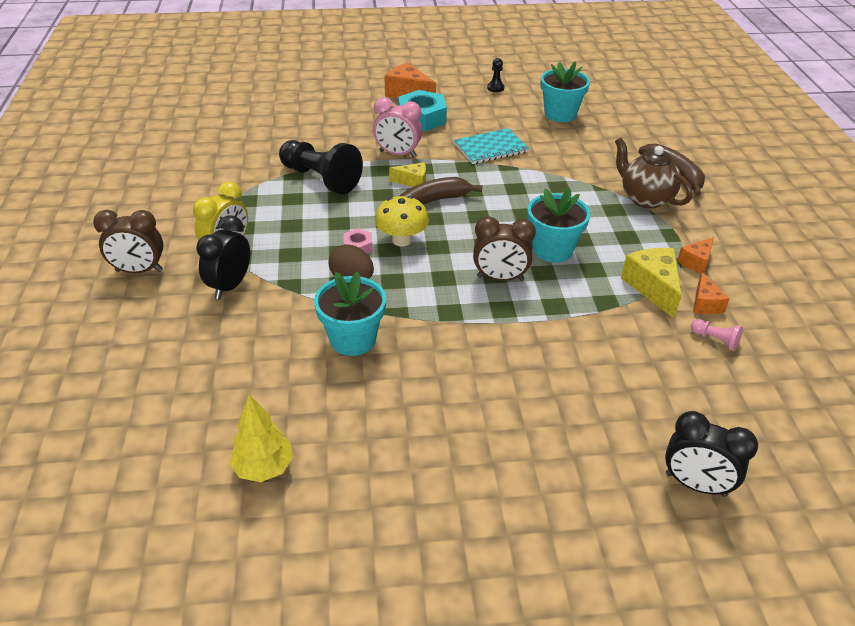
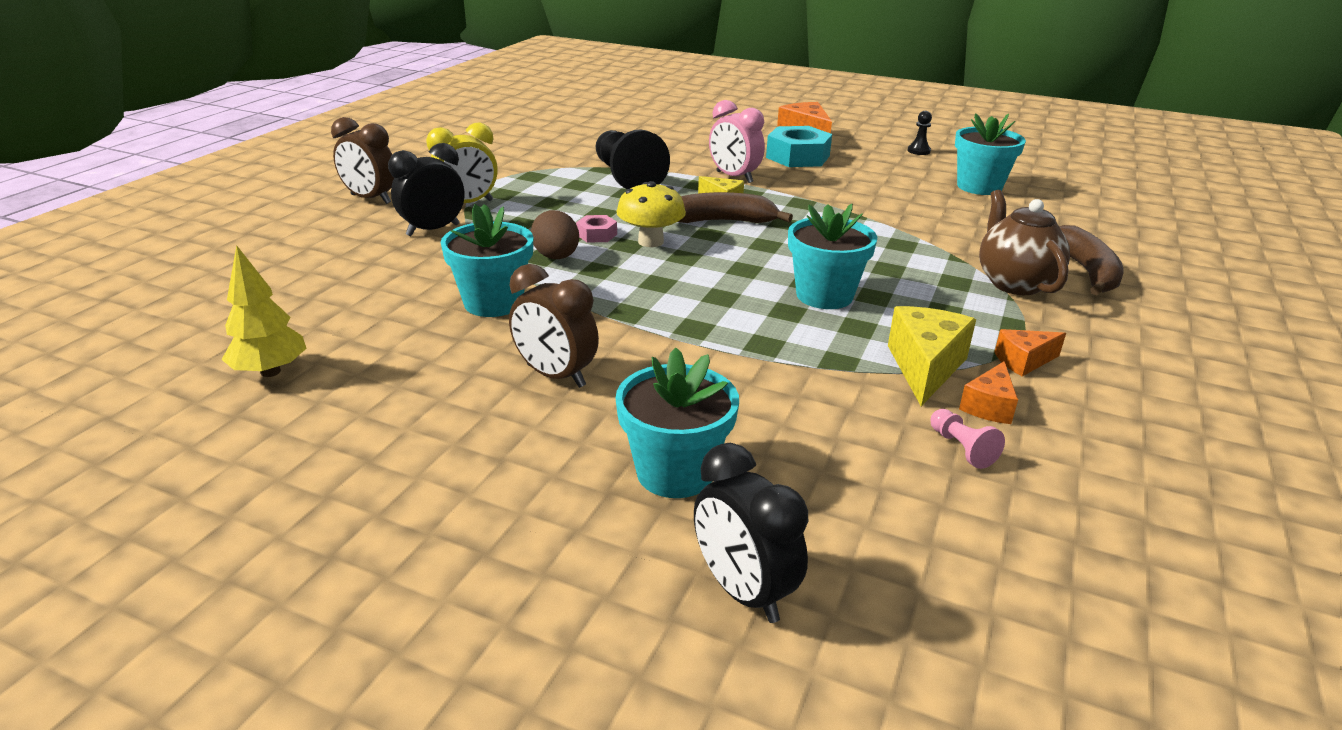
camera: 30 degrees right, 10 degrees down
(490, 148) = (851, 195): turquoise notebook -> none
(500, 278) = (725, 301): brown clock -> brown clock (555, 376)
(595, 425) = (675, 472): none -> turquoise flower pot

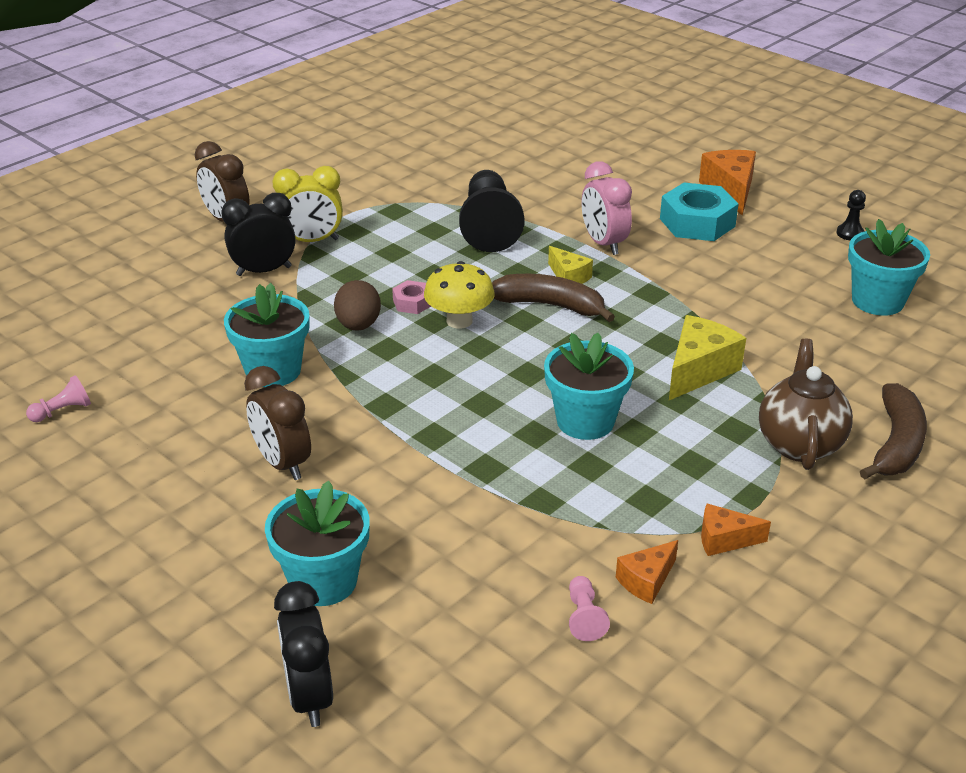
camera: 20 degrees right, 5 degrees up
(270, 372) = (63, 411): yellow tree -> pink pawn
(925, 367) = (620, 525): yellow cheese -> yellow cheese (698, 370)

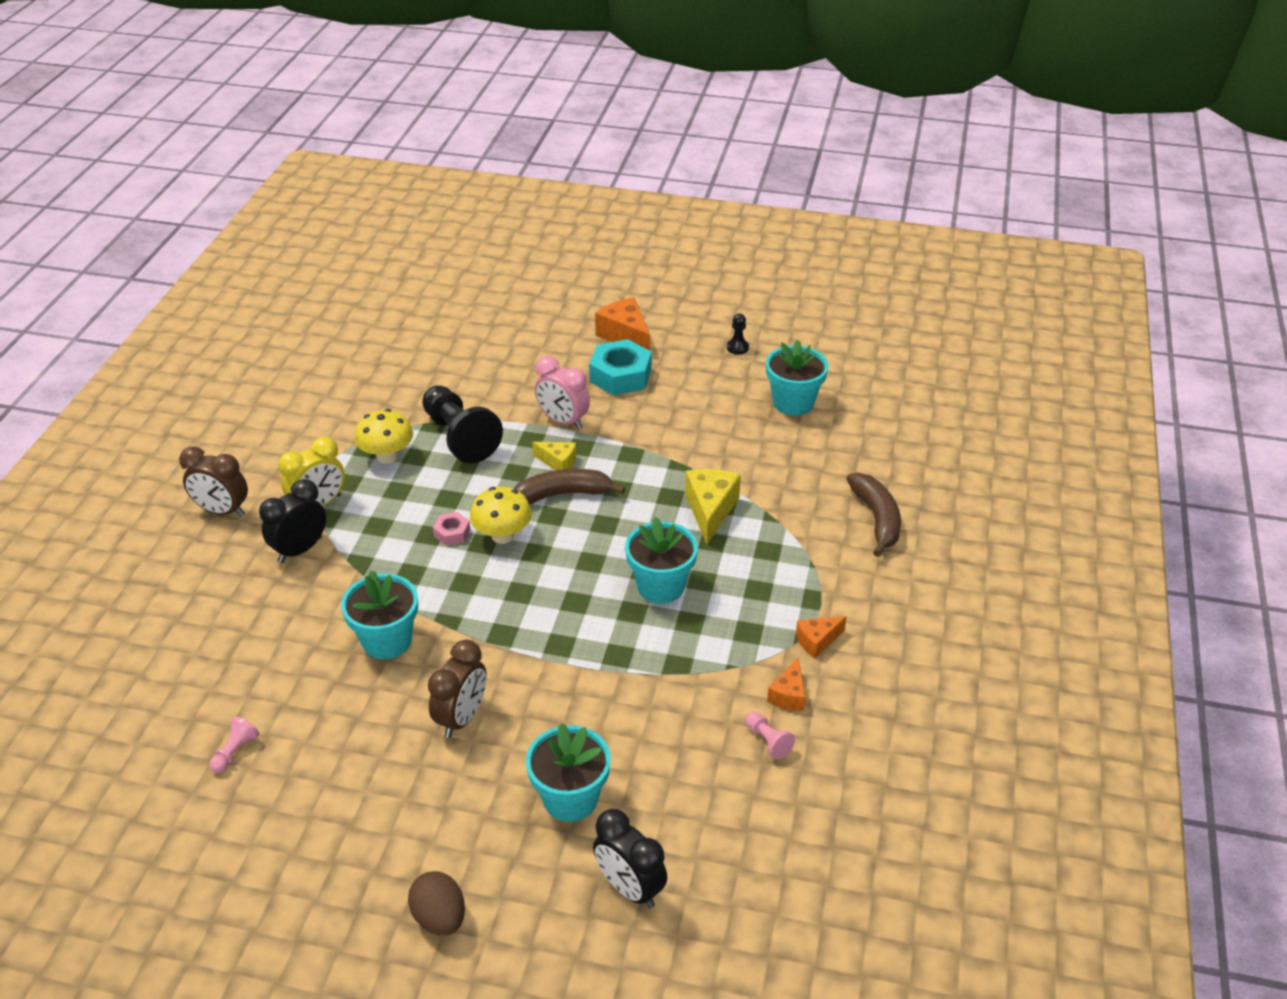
camera: 30 degrees left, 5 degrees up
(282, 463) = (462, 718): brown clock -> brown clock turned 90 degrees counterclockwise
(358, 325) = (424, 571): brown egg -> brown egg (440, 918)
(407, 222) = (387, 456): none -> yellow mushroom
(799, 444) = (816, 544): brown teapot -> none

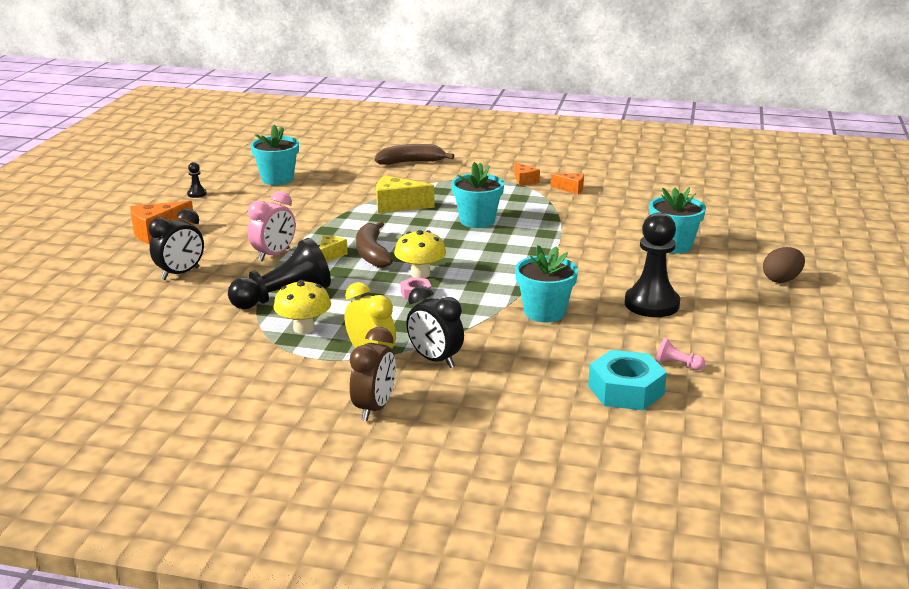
camera: 90 degrees left, 15 degrees down
(390, 747) = (651, 304): none -> black pawn
(462, 718) = (616, 281): brown clock -> none
(620, 376) = (217, 234): turquoise nut -> turquoise nut (626, 390)
(630, 888) = (731, 229): black clock -> black clock (180, 274)
(768, 741) = (609, 195): pink pawn -> none

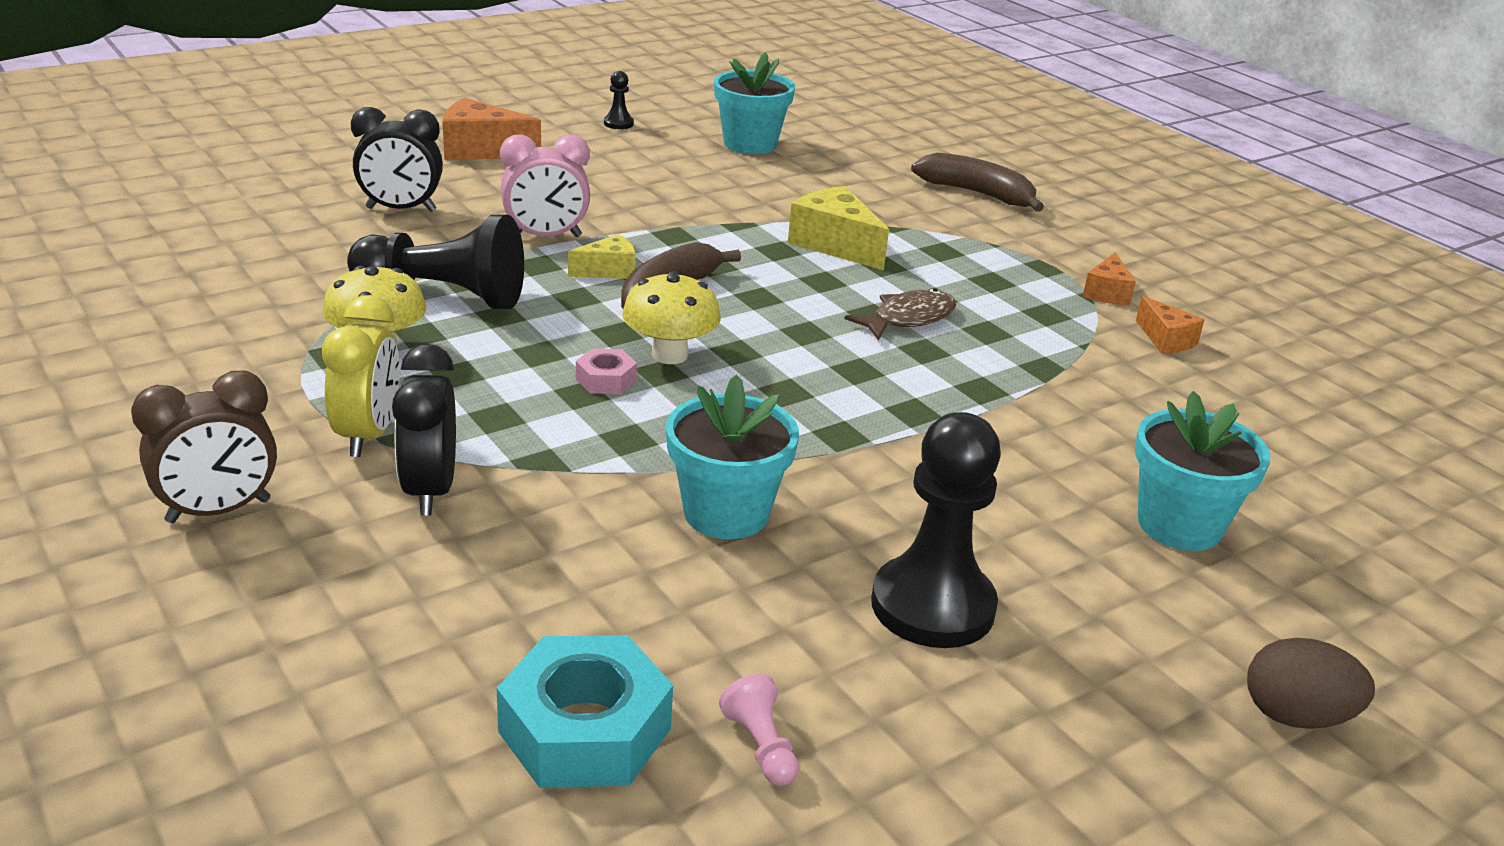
camera: 40 degrees right, 5 degrees up
(477, 221) = (908, 319): turquoise flower pot -> brown fish

